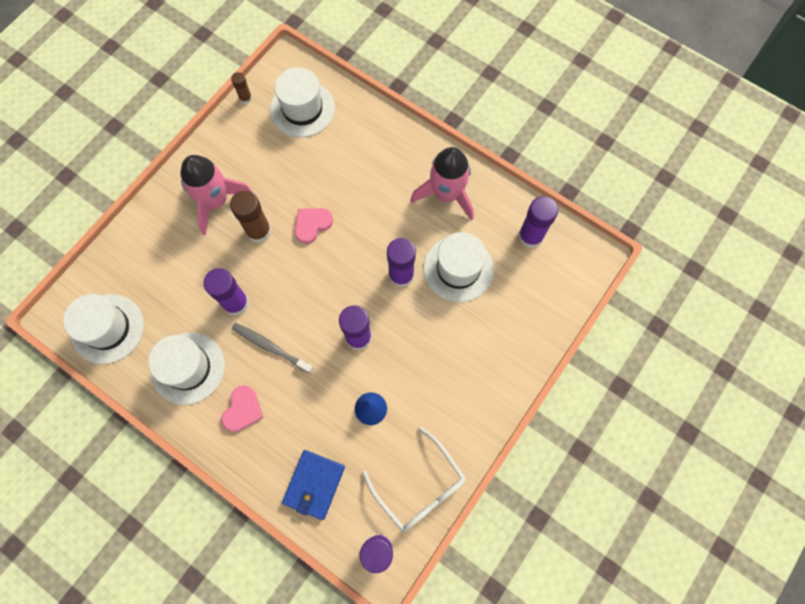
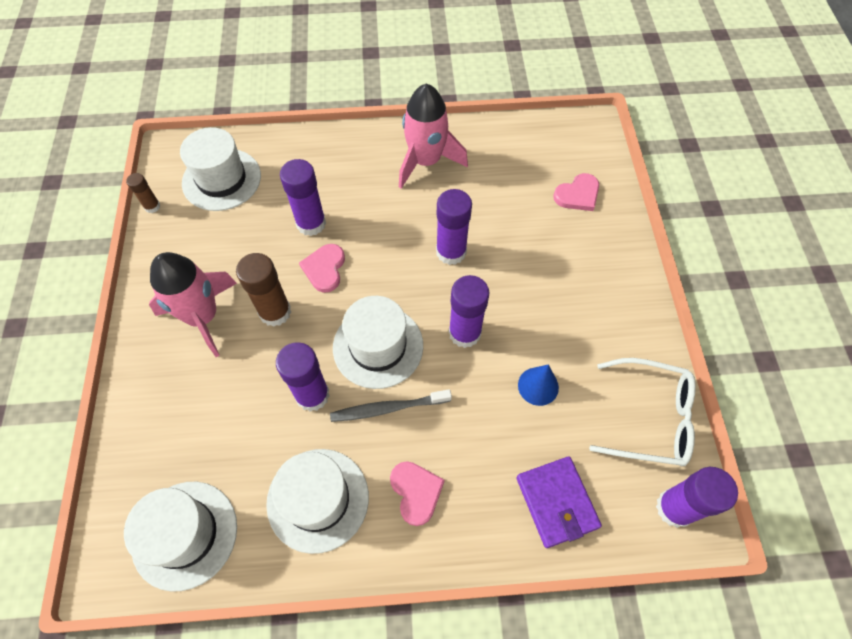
camera: 40 degrees left, 10 degrees down
(314, 484) = (556, 502): blue wallet -> purple wallet
(458, 269) = (495, 211): white hat -> white hat (378, 346)
(528, 301) = (577, 195): none -> pink heart
(530, 236) = (528, 146): purple glue stick -> purple glue stick (311, 223)

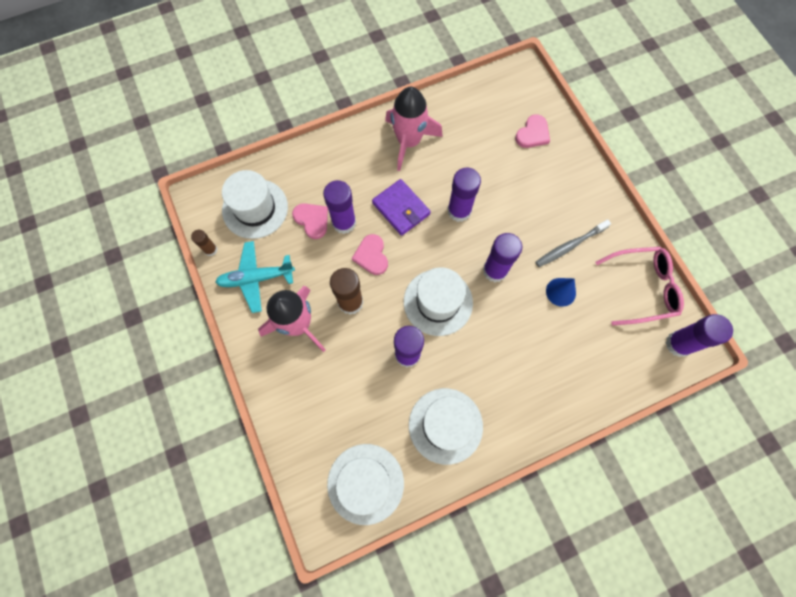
camera: 20 degrees left, 10 degrees up
(184, 251) = (256, 278): none -> turquoise plane
(387, 408) = (464, 345): grey toothbrush -> grey toothbrush (569, 246)
(416, 492) = (509, 396): pink heart -> pink heart (312, 220)
(556, 502) = (603, 368): purple wallet -> purple wallet (401, 209)
(650, 418) = (642, 288): white glasses -> pink glasses

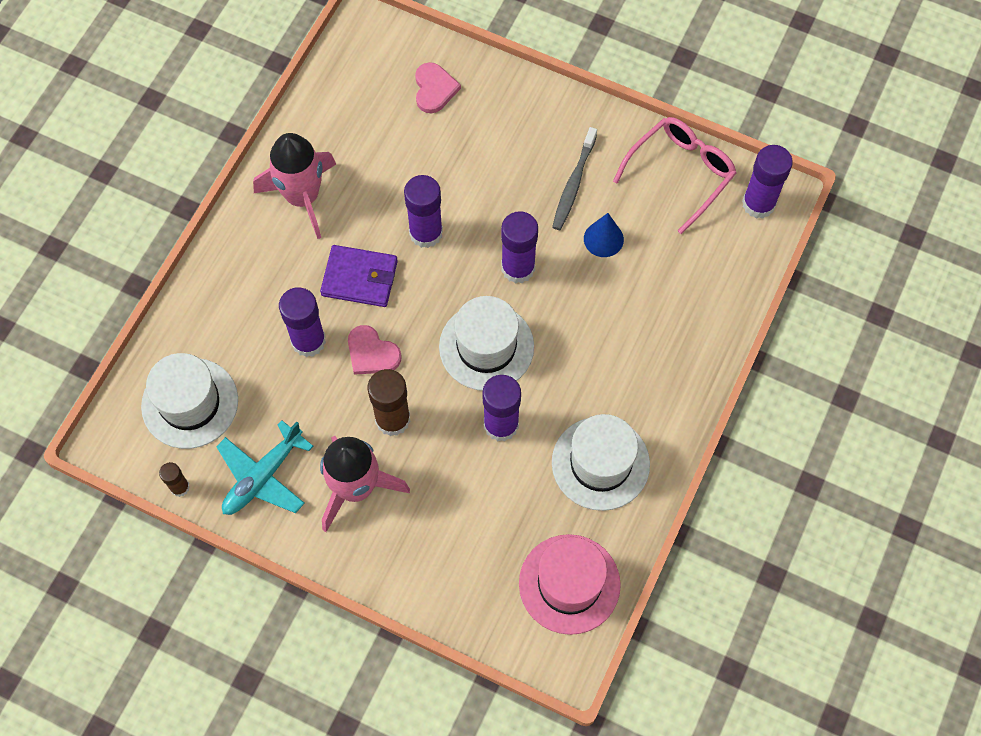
camera: 40 degrees left, 5 degrees down
(312, 220) = (269, 366): pink heart -> none
(365, 483) = (569, 584): white hat -> pink hat

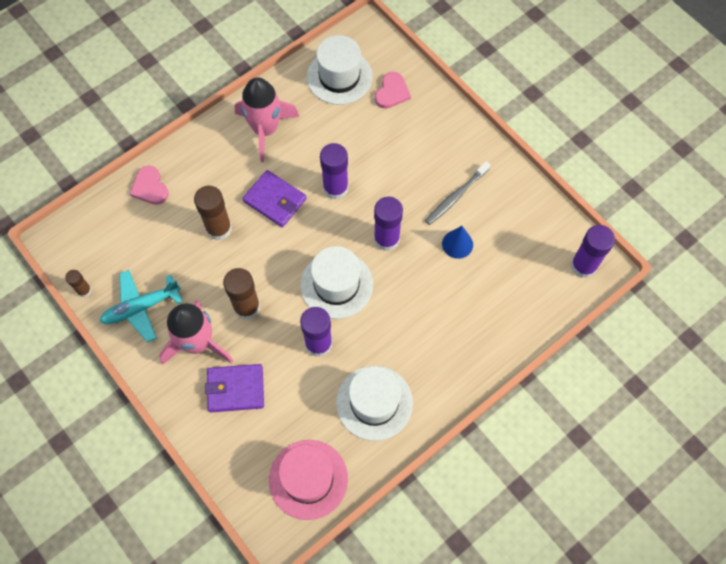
camera: 25 degrees right, 0 degrees up
(190, 403) = (120, 237): white hat -> white hat (339, 77)
(308, 341) = (219, 228): purple glue stick -> brown glue stick
(372, 353) = (256, 255): pink heart -> pink heart (150, 187)
(430, 520) = (236, 389): none -> purple wallet
(680, 173) = (536, 220): pink glasses -> none

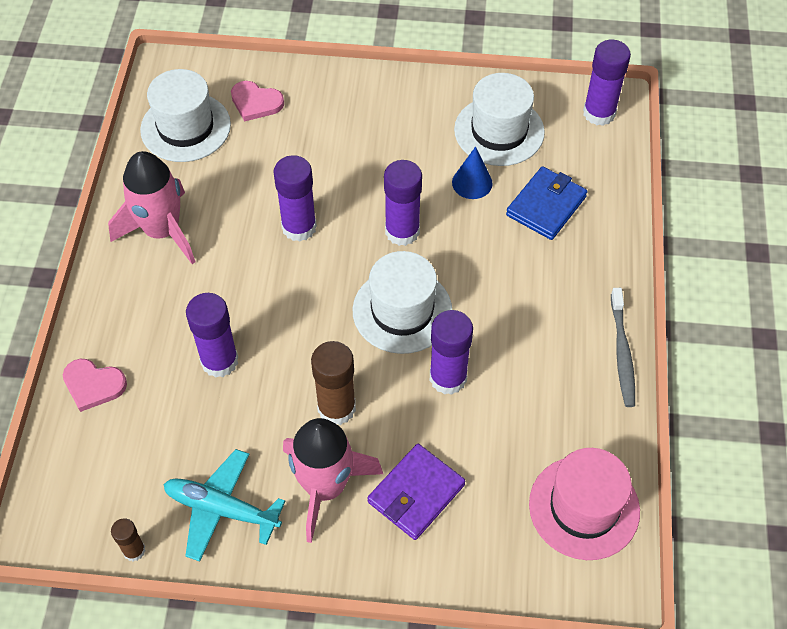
camera: 45 degrees left, 10 degrees down
(141, 307) = (221, 509): turquoise plane -> turquoise plane turned 90 degrees clockwise
(219, 228) = (219, 361): brown glue stick -> purple glue stick
(275, 200) = (249, 287): purple wallet -> none
(374, 403) = (561, 382): white hat -> white hat (499, 131)
(392, 92) = (256, 102): pink heart -> pink heart turned 135 degrees clockwise
(455, 197) = (423, 145): grey toothbrush -> grey toothbrush (622, 353)
(483, 295) = (546, 206): none -> blue wallet

